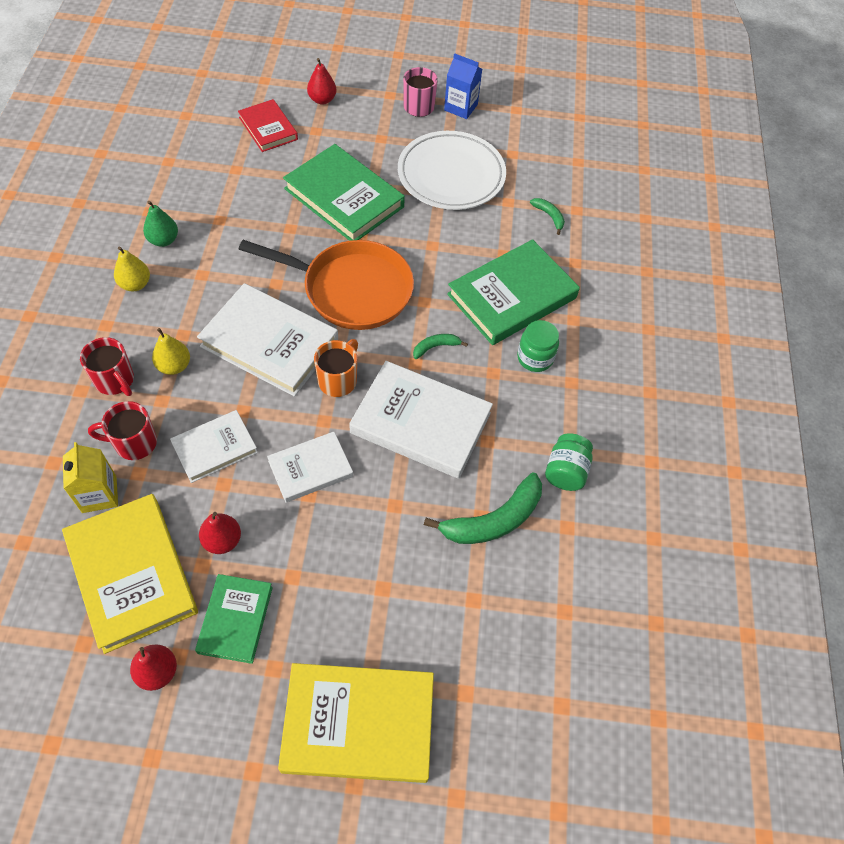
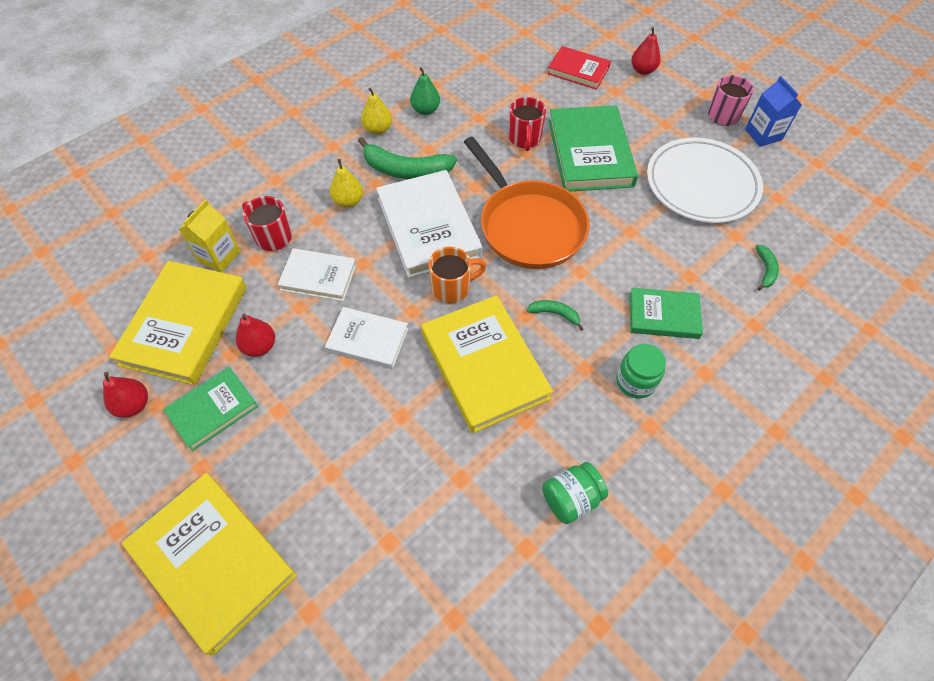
camera: 45 degrees right, 0 degrees up
(115, 381) = (302, 187): red mug -> red mug (524, 139)
(268, 128) = (578, 71): red book -> red book turned 75 degrees counterclockwise
(420, 423) = (484, 366): white book -> yellow book
(493, 520) = (468, 490): green banana -> green banana (406, 170)
(512, 296) = (663, 316): green book -> green book, size x0.58

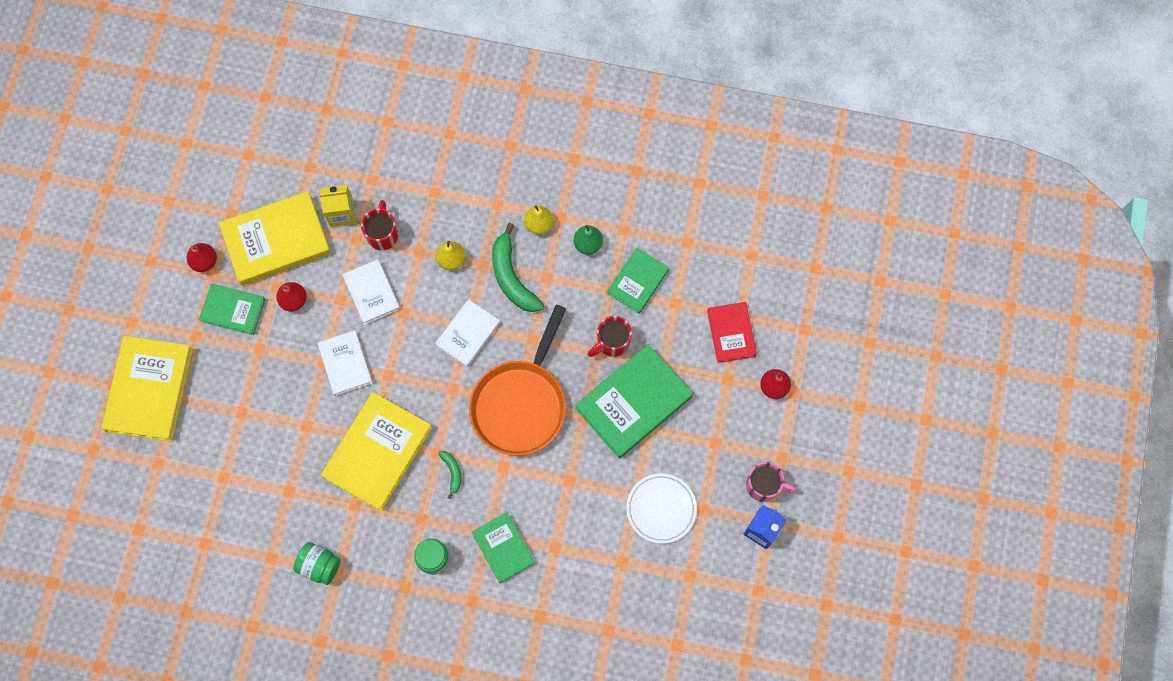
camera: 55 degrees right, 15 degrees up
(428, 227) = (468, 334): white book -> white book, size x0.58
(452, 288) = (426, 388): orange mug -> none
(486, 98) = (637, 281): none -> green book
(701, 184) = (661, 509): white plate -> white plate, size x0.64
(765, 270) = (600, 600): green banana -> none

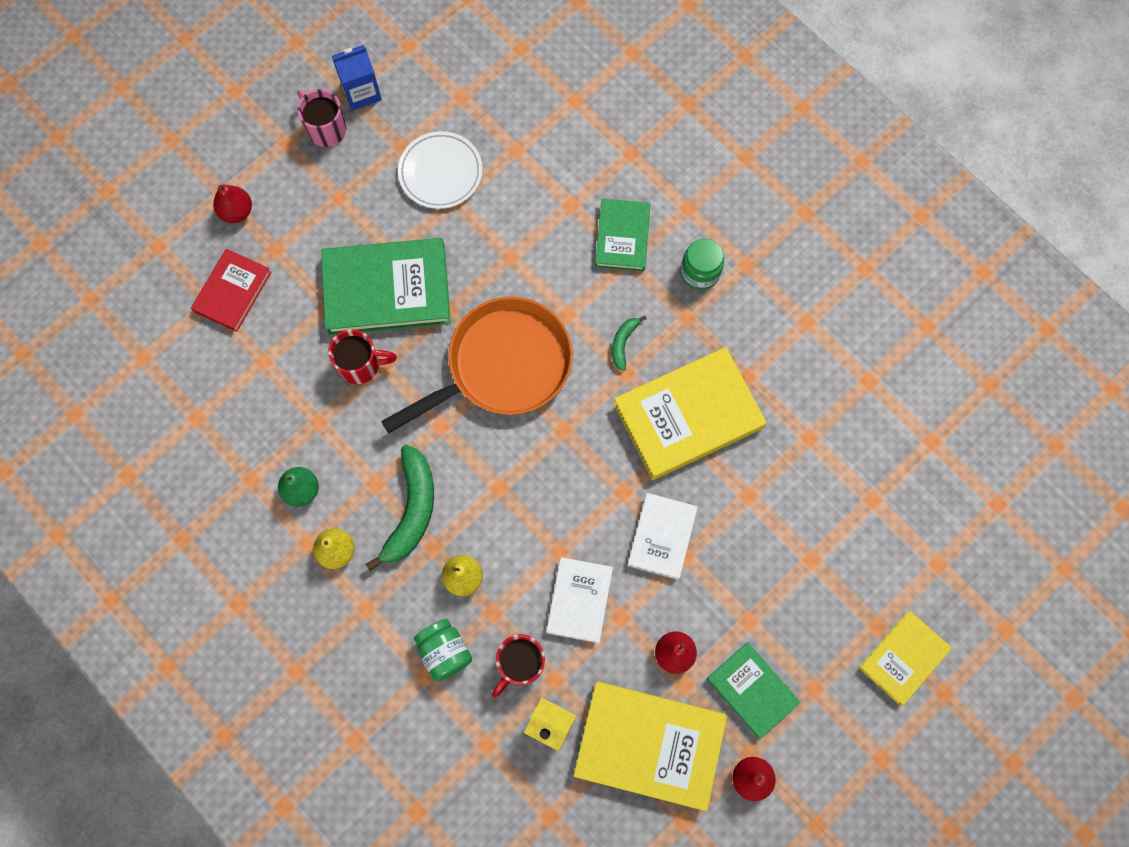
camera: 145 degrees left, 0 degrees up
(149, 390) = (903, 658): yellow book -> yellow book, size x0.58
(319, 565) = (822, 340): green jar -> green jar (444, 652)
(468, 334) = (505, 479): white book -> none
(637, 281) = (282, 411): green book -> none

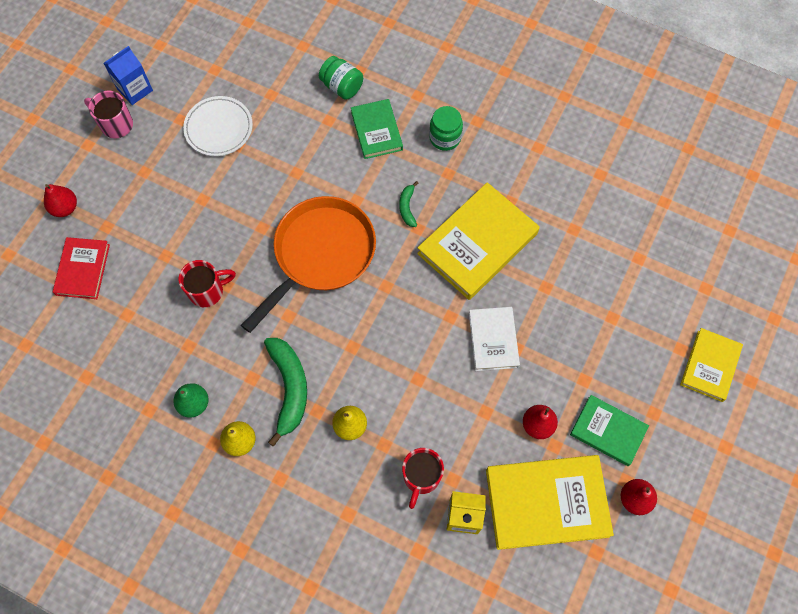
camera: 20 degrees left, 5 degrees down
(387, 289) = (208, 227): green book -> none
(444, 652) = (357, 489): green jar -> green jar (342, 86)
(579, 600) = (448, 411): white book -> none

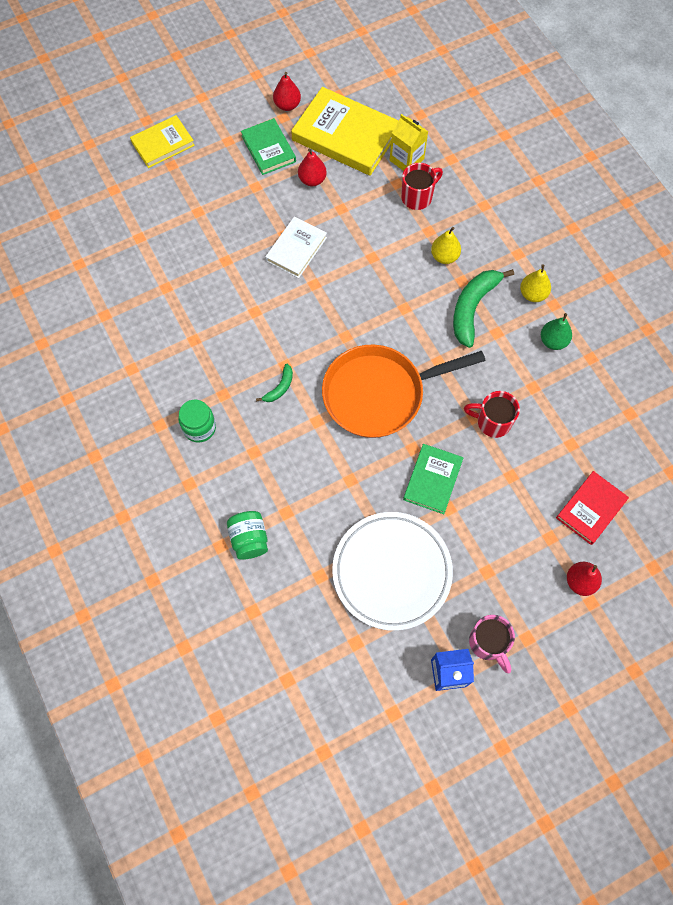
camera: 145 degrees left, 0 degrees up
(219, 128) = (392, 572): white plate -> white plate, size x1.55
(376, 131) = (252, 473): green book -> green book (432, 480)
(477, 243) = (248, 323): yellow book -> none

